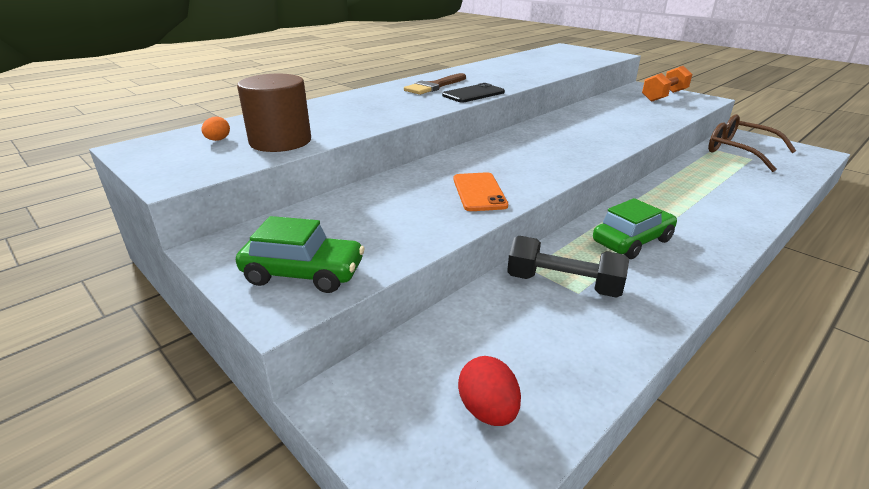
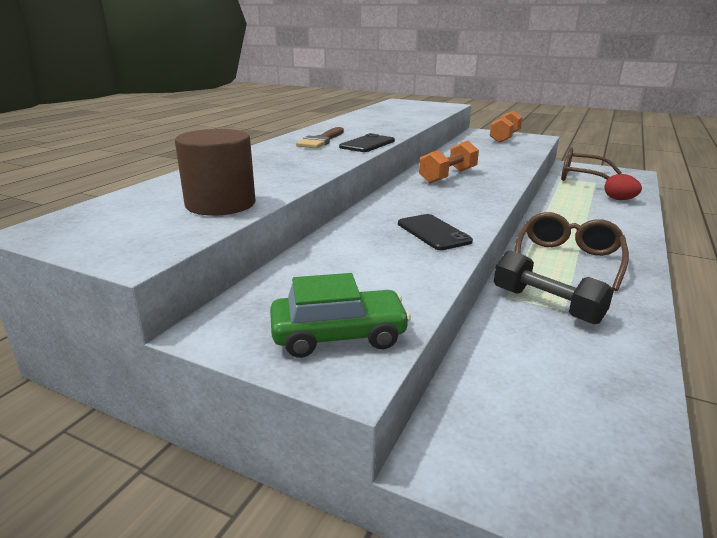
camera: 20 degrees left, 5 degrees down
(218, 140) = (143, 210): orange egg -> none
(479, 192) = (433, 232): orange phone -> black phone
(488, 410) = (584, 431): red egg -> red egg (619, 199)
(554, 135) = (448, 176): none -> orange dumbbell
(563, 284) = (546, 305): black dumbbell -> black dumbbell turned 45 degrees clockwise
(632, 241) = (567, 259): green car -> brown glasses

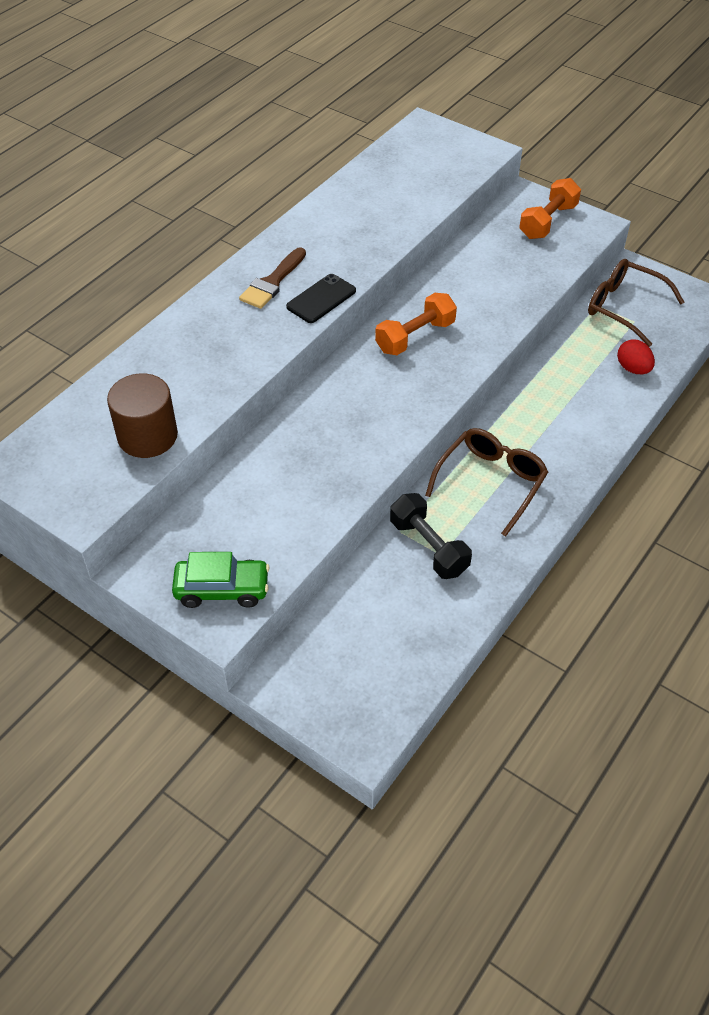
camera: 10 degrees right, 25 degrees up
(433, 232) = (346, 458): black phone -> none

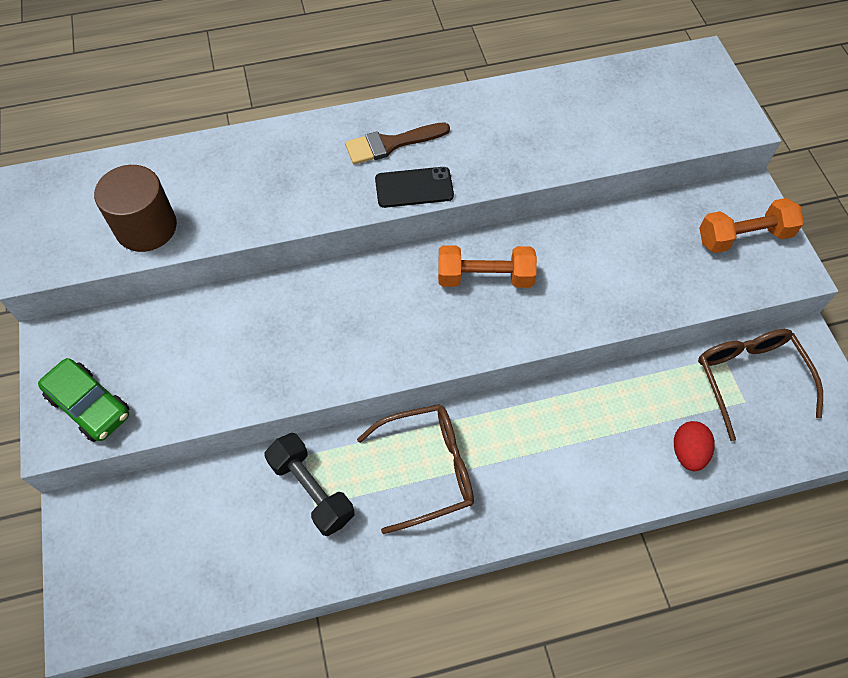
camera: 40 degrees right, 10 degrees up
(428, 547) = (312, 490): black dumbbell -> black dumbbell turned 45 degrees counterclockwise

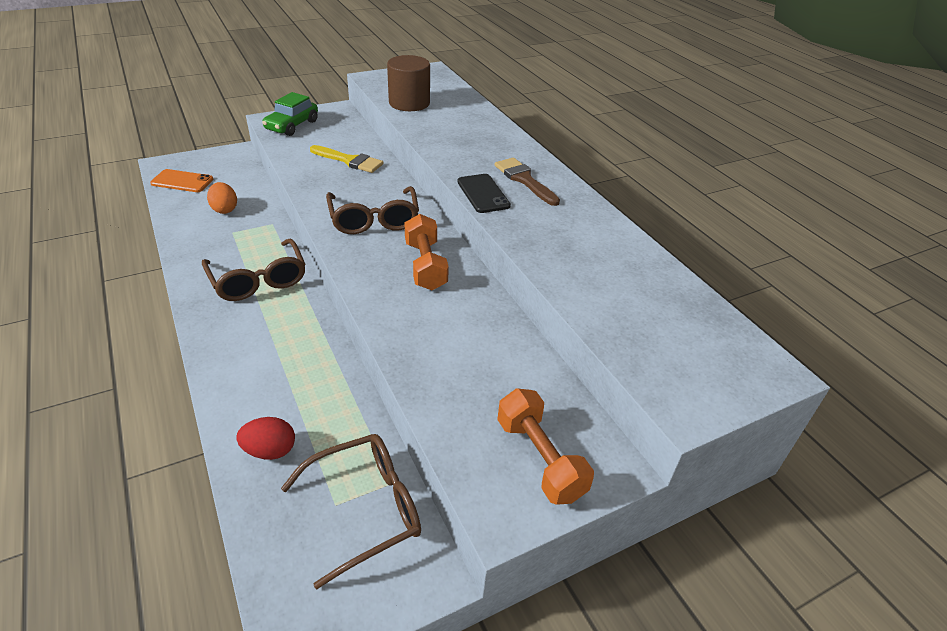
camera: 75 degrees right, 20 degrees down
(151, 589) = (182, 181): none -> orange phone
(228, 334) = (349, 161): none -> yellow brush
(252, 519) = (224, 209): none -> orange egg
(312, 490) = (244, 229): black dumbbell -> none
(385, 317) = (374, 220): none -> brown glasses

